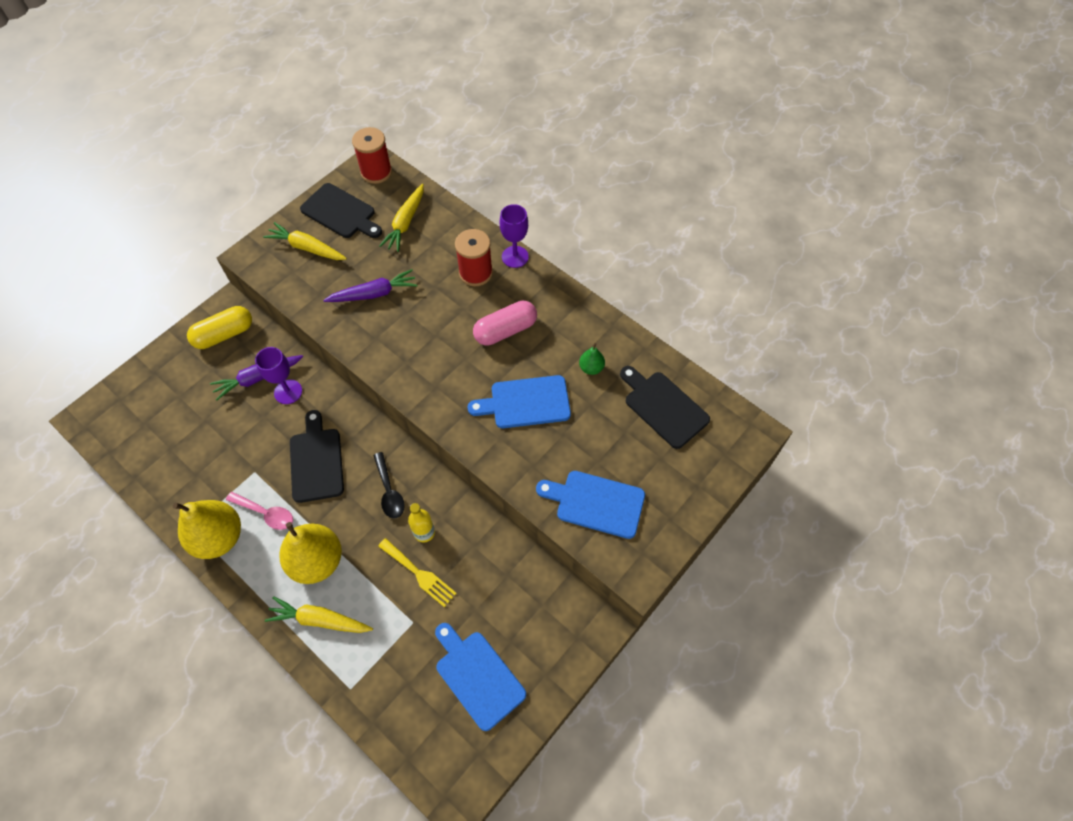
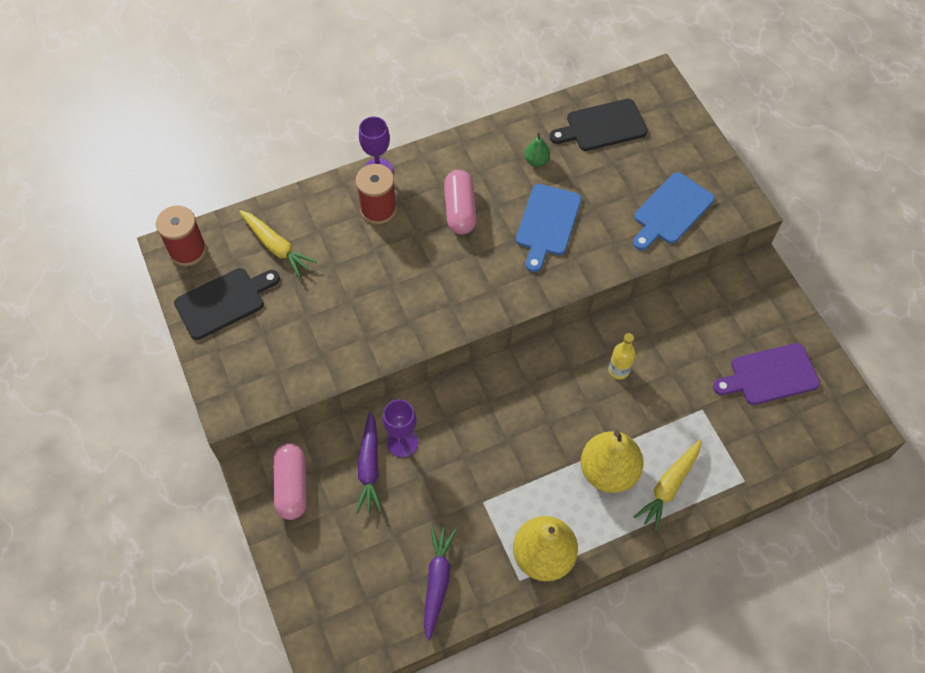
camera: 65 degrees left, 0 degrees up
(224, 334) = (292, 486): yellow capsule -> pink capsule
(266, 513) = (536, 503): pink spoon -> none
(307, 248) = (253, 349): yellow carrot -> none
(316, 461) = (499, 440): black cutting board -> none
(374, 293) = (352, 305): purple carrot -> purple carrot (437, 581)
(389, 491) = (563, 385): black spoon -> none
(419, 574) = (658, 388): yellow fork -> none
(477, 676) = (770, 375): blue cutting board -> purple cutting board

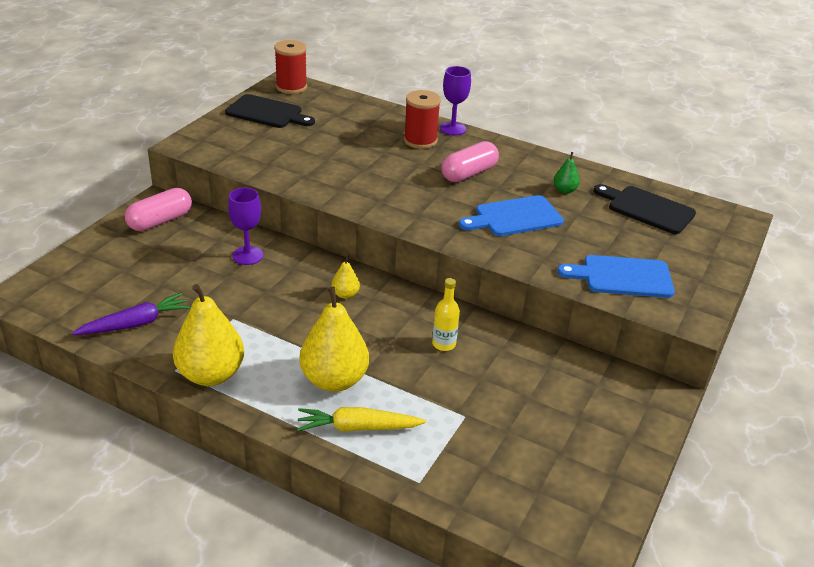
camera: 50 degrees right, 25 degrees down
(276, 247) = (335, 115): yellow carrot -> none
(369, 467) = (210, 249): purple carrot -> none
(511, 400) = (345, 294): none -> yellow pear
(770, 375) = (558, 450): purple cutting board -> none

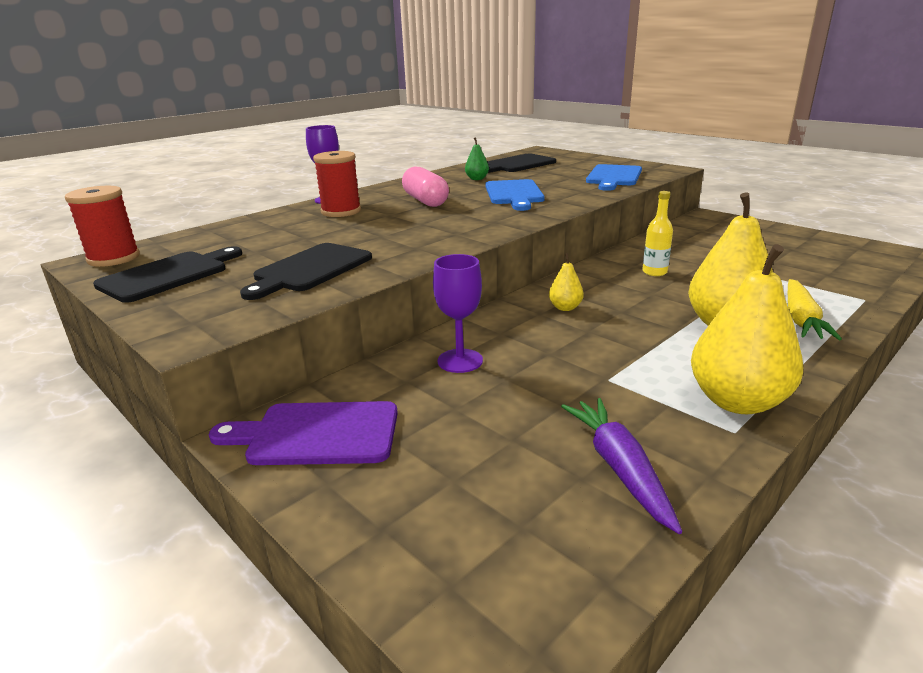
camera: 70 degrees left, 10 degrees down
(160, 221) = (316, 434): pink capsule -> purple cutting board
(286, 156) = (310, 269): none -> black cutting board

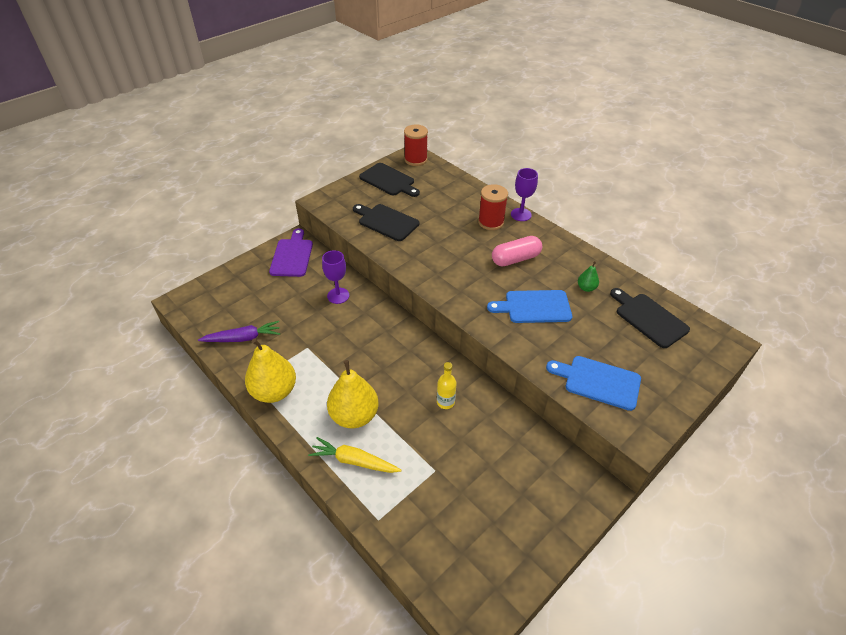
camera: 90 degrees right, 20 degrees up
(565, 308) = (392, 343): yellow pear -> none

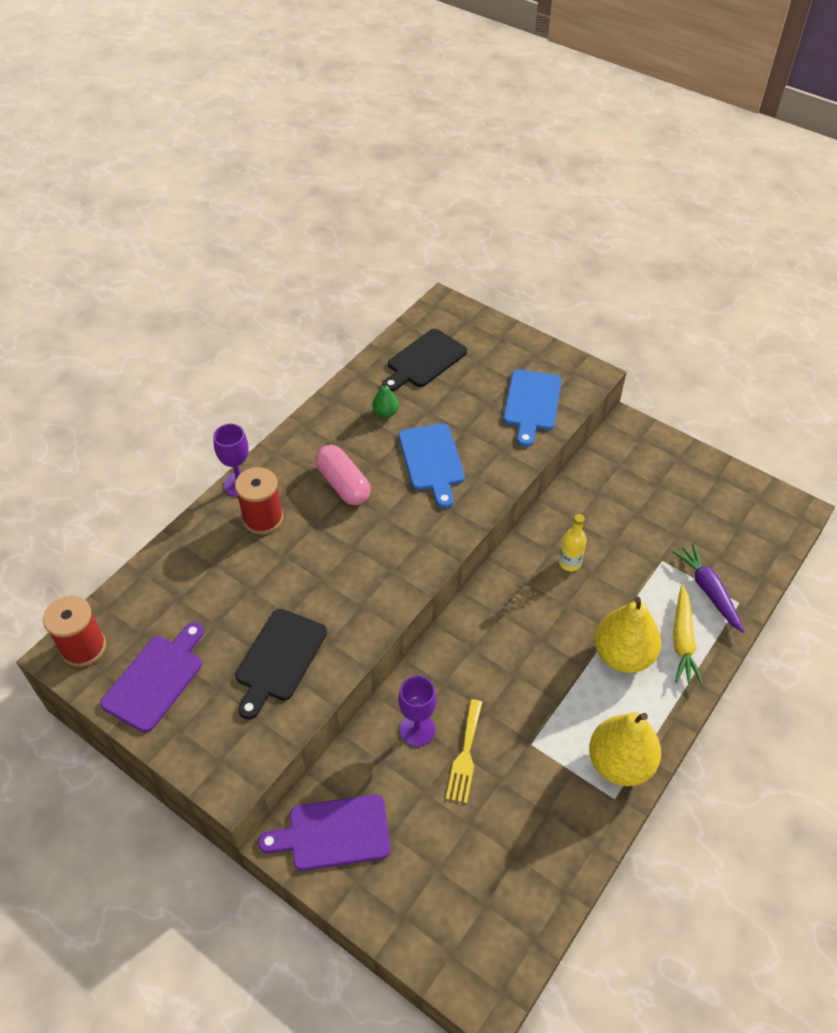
camera: 100 degrees left, 5 degrees up
(243, 338) = (540, 844): purple carrot -> purple carrot (708, 591)
(313, 314) = (465, 755): none -> yellow fork
(389, 180) = (156, 679): black cutting board -> purple cutting board

